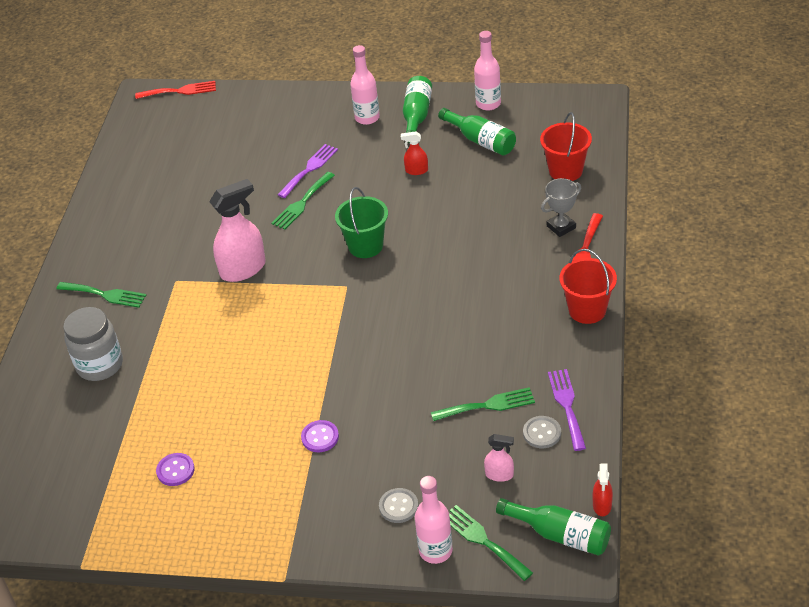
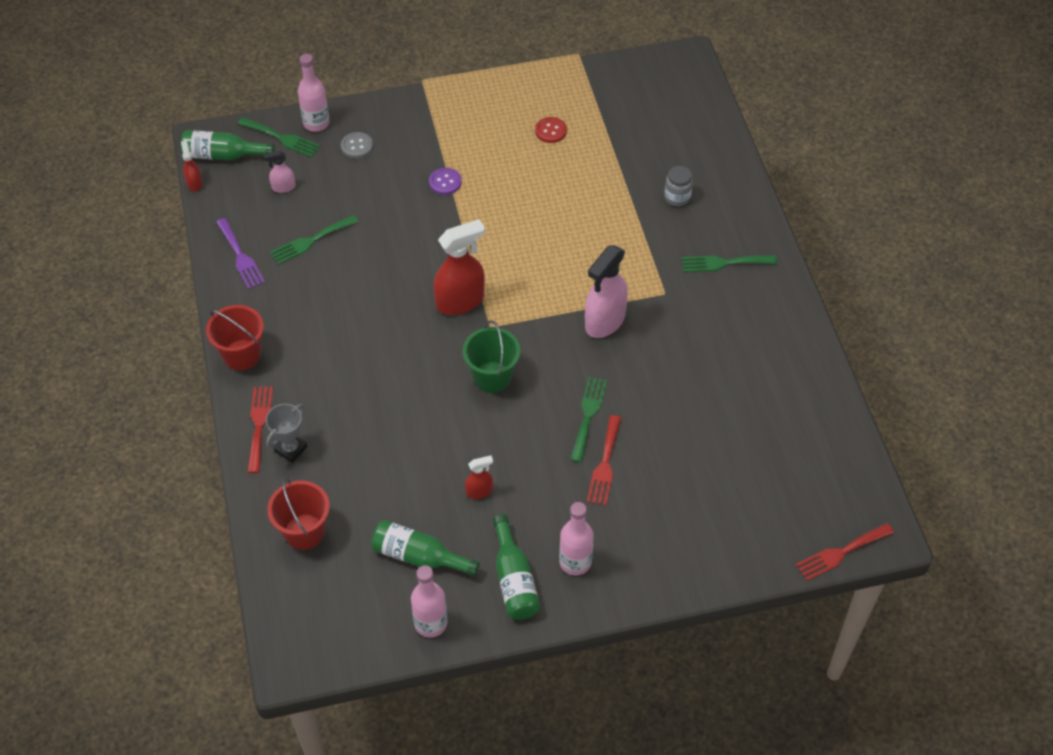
camera: 155 degrees right, 10 degrees up
(100, 365) = (677, 197): grey jar -> grey jar, size x0.59
(175, 470) = (550, 131): purple button -> red button
(309, 169) = (605, 464): purple fork -> red fork
(362, 313) = (460, 301): none -> red spray bottle
(542, 433) = (257, 228): grey button -> none

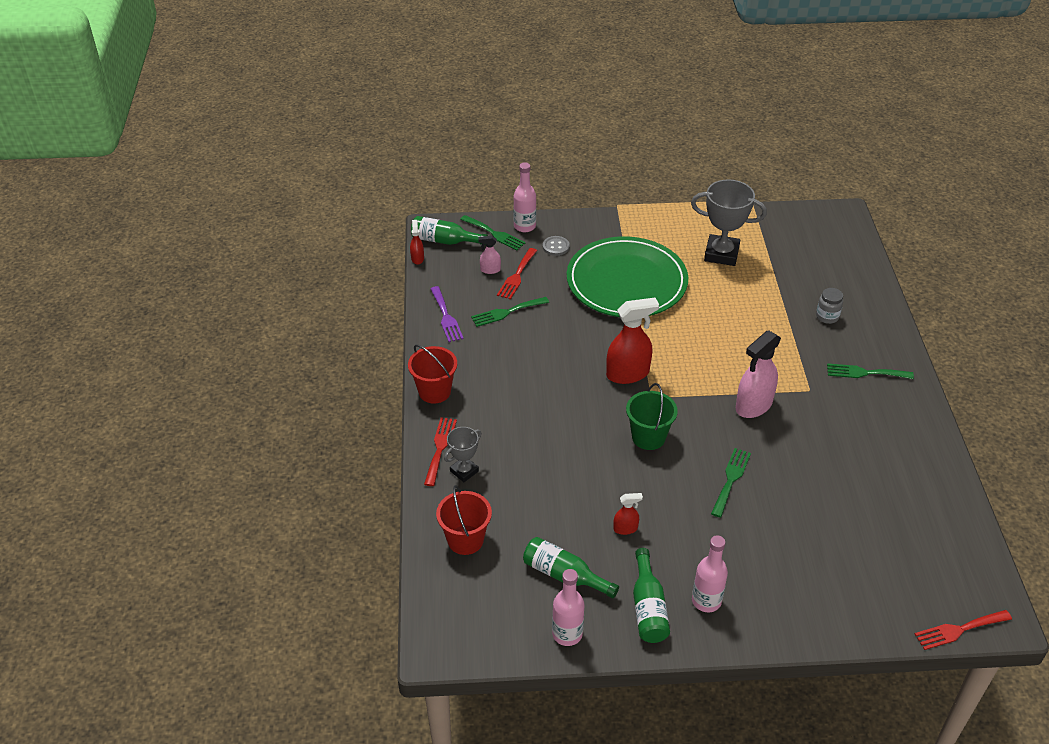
camera: 10 degrees right, 10 degrees down
(445, 182) = (626, 282): purple button -> green plate
(550, 131) = (721, 254): red button -> grey trophy
(605, 464) = (742, 522): red fork -> red fork (517, 276)

